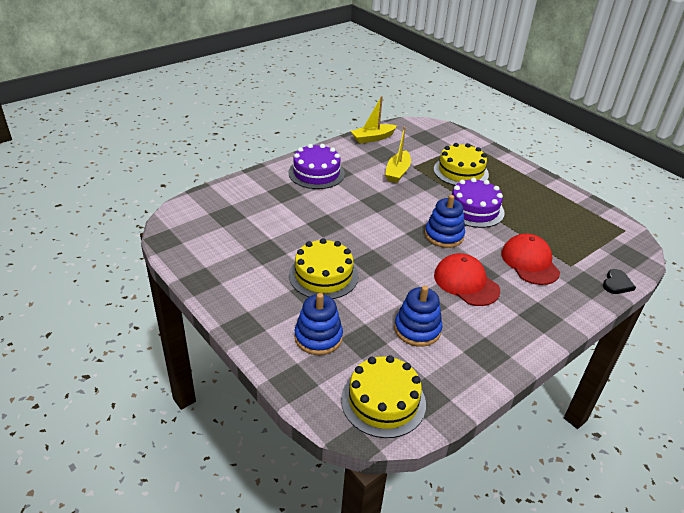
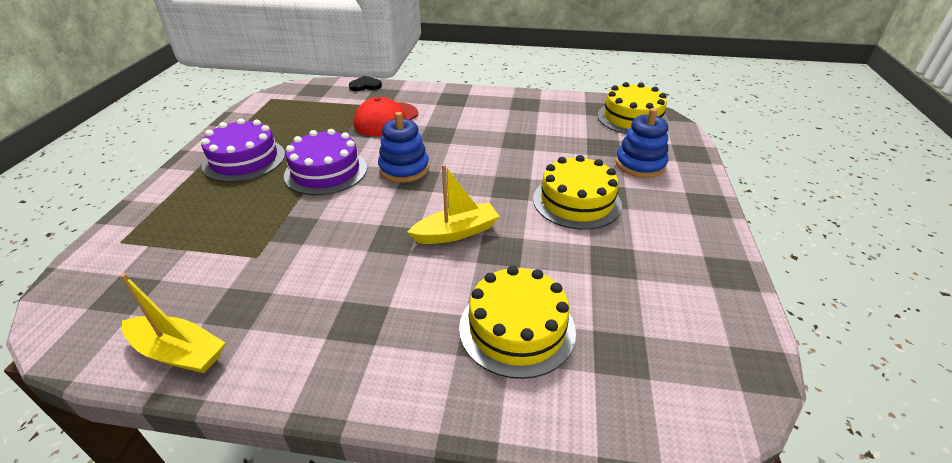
camera: 130 degrees left, 0 degrees up
(316, 173) = (387, 341): purple cake -> purple cake (244, 160)
(397, 172) = (292, 261): yellow boat -> yellow boat (456, 232)
(417, 329) = (551, 132): blue stacking toy -> none
(461, 171) = (233, 212): yellow cake -> yellow cake (517, 328)
(466, 283) = (461, 134): red cap -> none

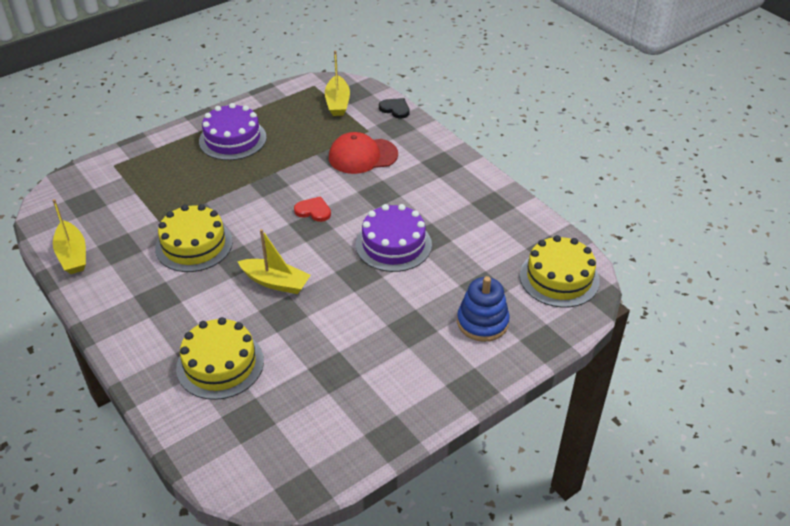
camera: 45 degrees right, 5 degrees up
(310, 100) = (337, 102): none -> yellow boat
(326, 171) = (265, 181): purple cake -> purple cake (393, 244)
(404, 169) = (313, 211): blue stacking toy -> red heart
(576, 201) = (382, 316): yellow cake -> yellow cake (194, 245)

